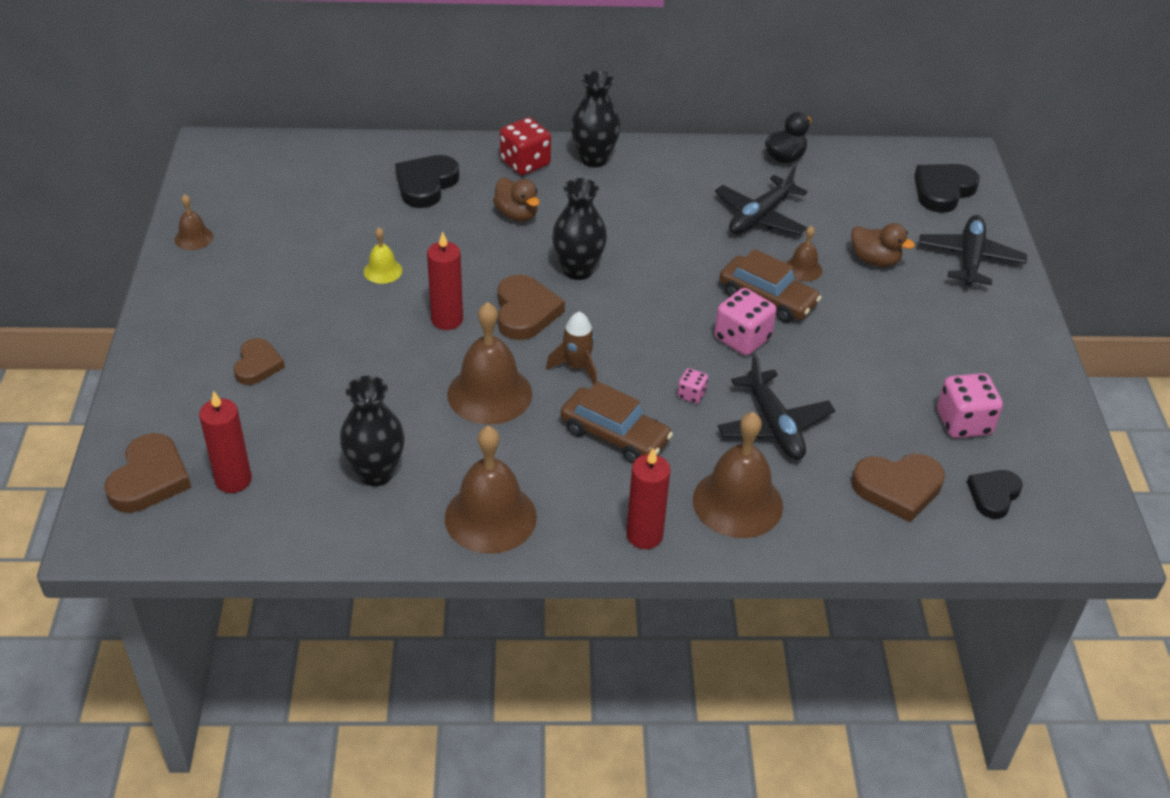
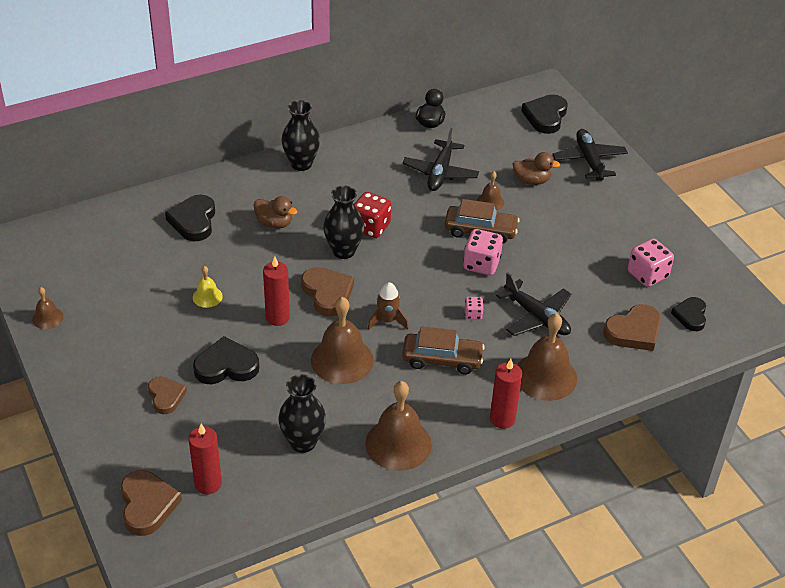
camera: 25 degrees left, 0 degrees up
(349, 354) = (226, 366): none -> black heart
(525, 163) = (254, 182): red dice -> red dice (370, 227)

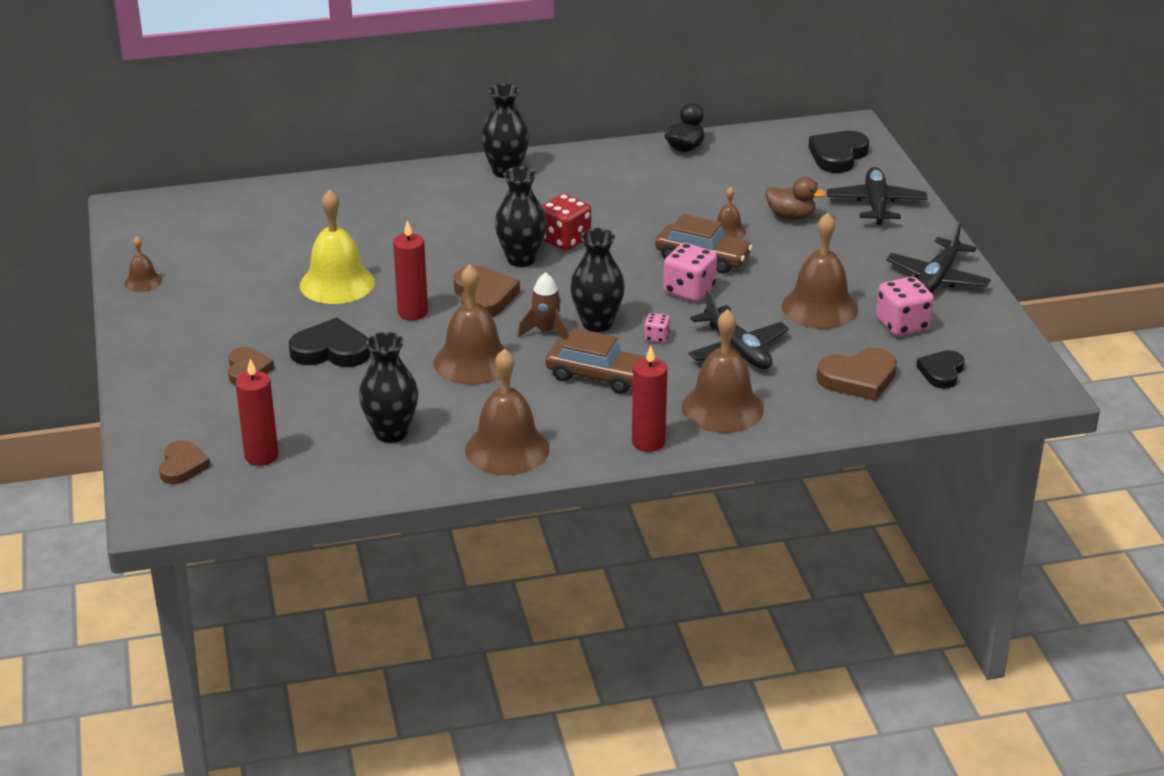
camera: 15 degrees right, 10 degrees down
(147, 505) = (182, 466): brown heart -> brown heart, size x0.67
(193, 221) = (352, 211): black heart -> none
(207, 296) = (337, 283): yellow bell -> yellow bell, size x2.01
(274, 223) = (448, 224): brown duck -> none
(423, 307) = (597, 323): none -> black vase
(440, 173) = (676, 197): black plane -> black plane (937, 278)
(582, 266) = (819, 307): none -> brown bell

